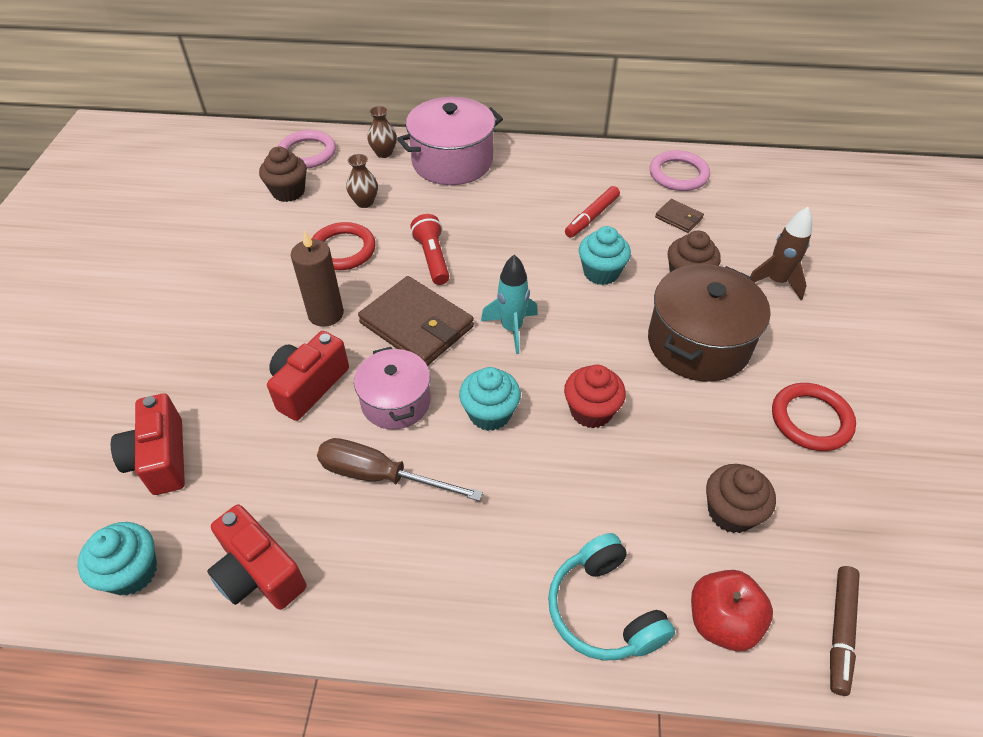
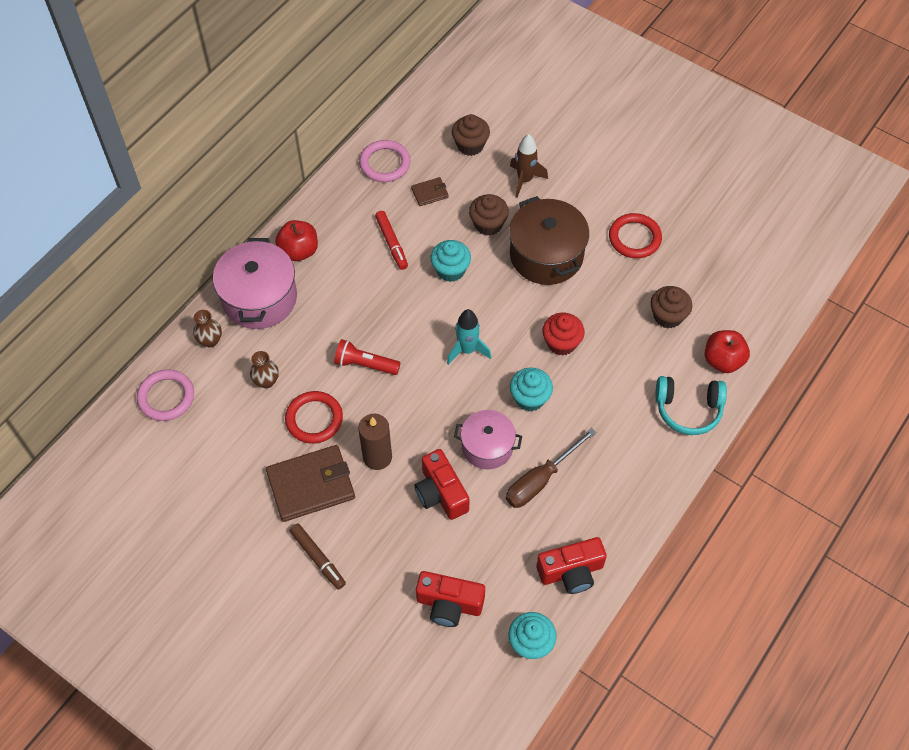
camera: 60 degrees left, 10 degrees up
(288, 192) = (212, 431): brown cupcake -> brown cupcake (470, 145)
(416, 325) = (426, 404): brown wallet -> brown wallet (311, 485)
(524, 163) = (299, 251): none -> red apple
(840, 631) = (754, 314): brown marker -> brown marker (318, 558)

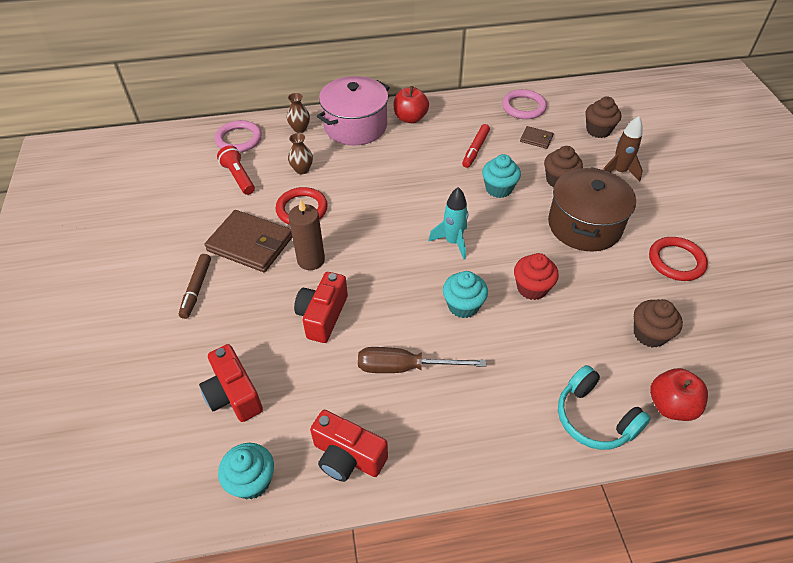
camera: 45 degrees right, 10 degrees down
(365, 364) = (372, 202): red flashlight -> red flashlight (238, 177)
(487, 447) = (392, 312): pink pot -> none

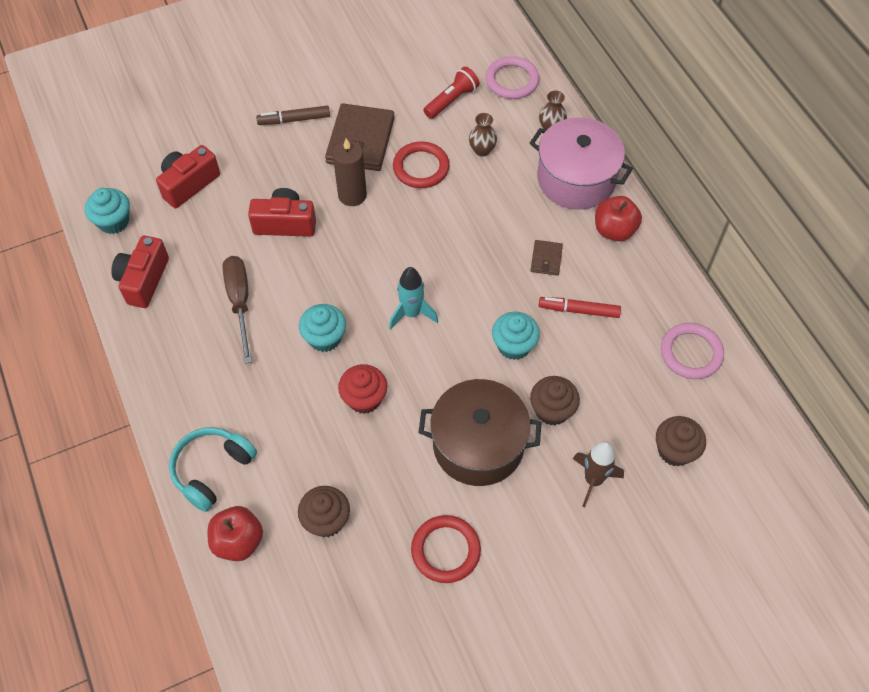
camera: 75 degrees right, 10 degrees up
(536, 139) = (626, 376): brown wallet -> brown wallet (546, 259)

